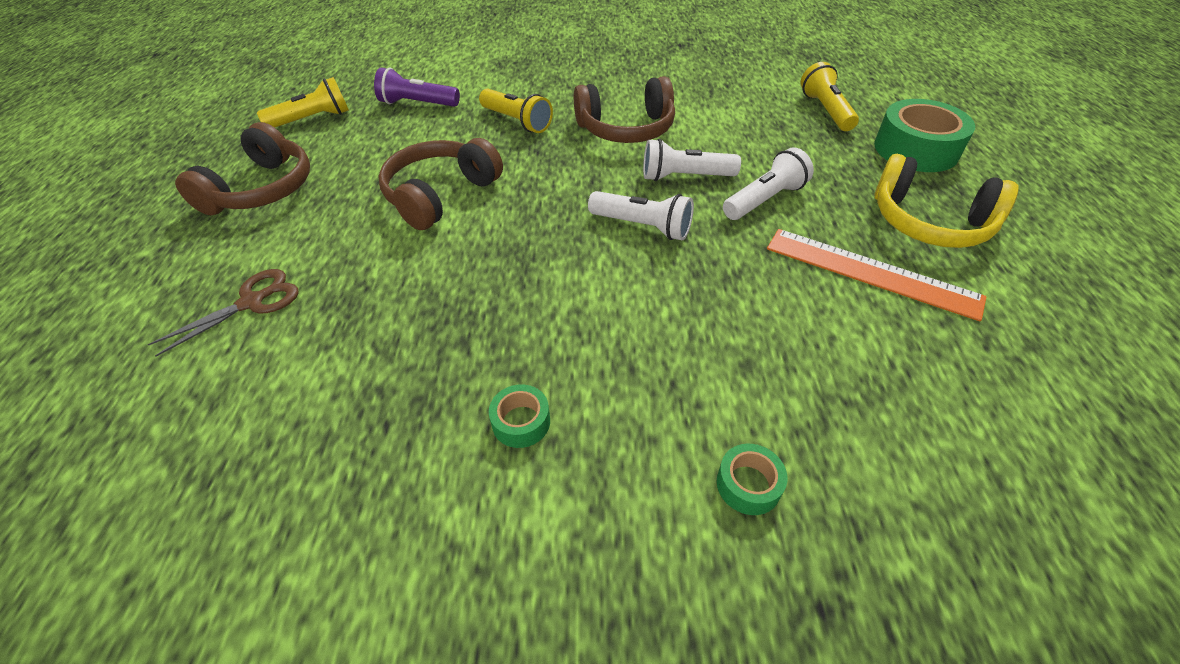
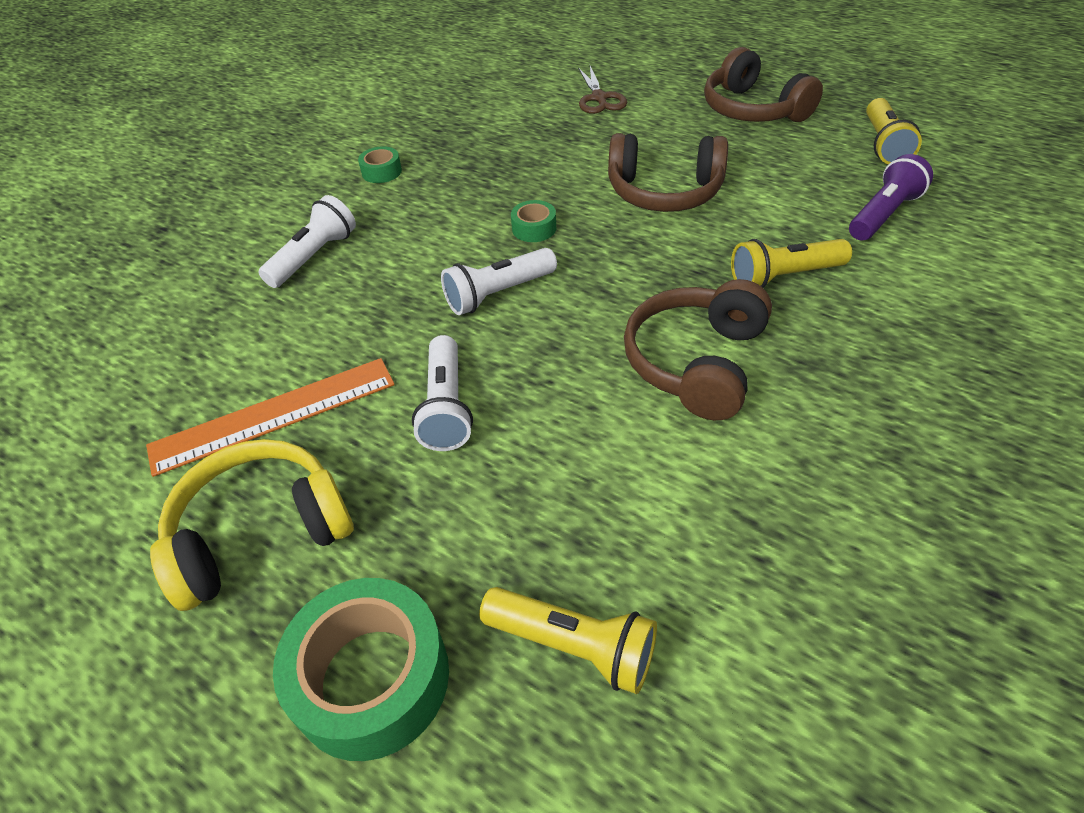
camera: 125 degrees right, 0 degrees up
(440, 195) = (664, 192): brown headphones -> brown headphones turned 120 degrees clockwise
(684, 177) = (548, 363): white flashlight -> white flashlight (314, 256)
(748, 484) = (238, 236): green tape -> green tape (534, 228)

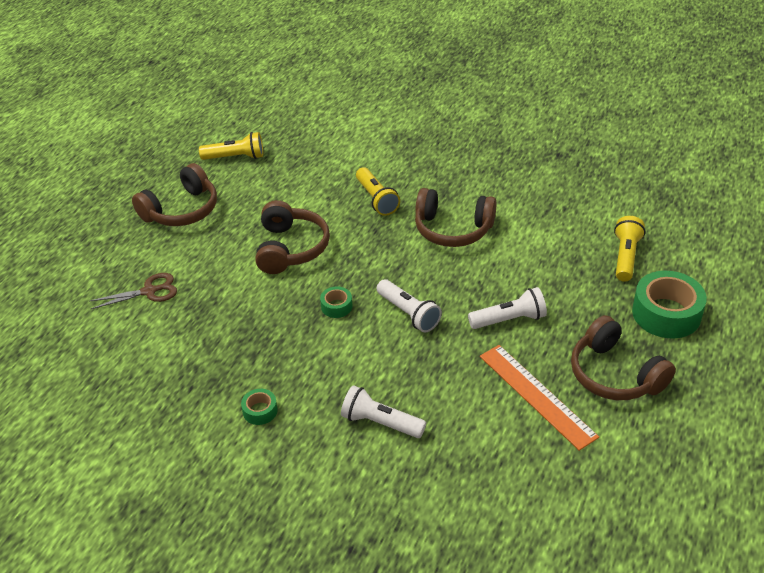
camera: 100 degrees left, 5 degrees down
(260, 532) = (615, 374): yellow headphones -> brown headphones
(883, 214) = (314, 162): purple flashlight -> none

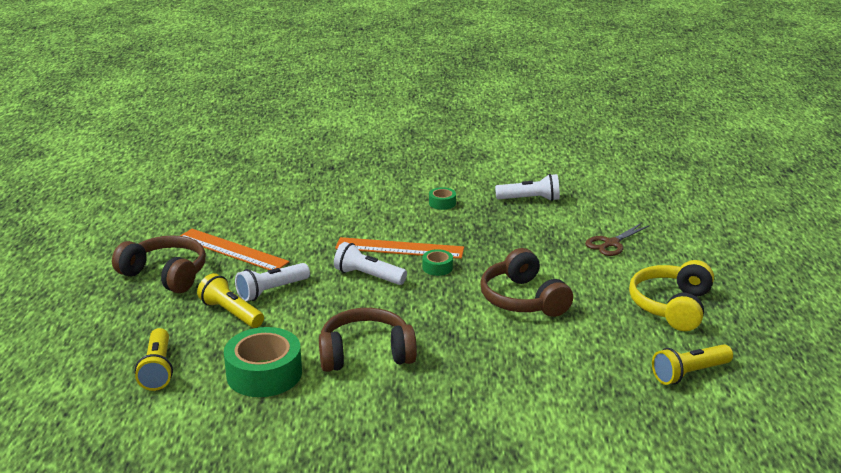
camera: 155 degrees right, 15 degrees down
(181, 210) = (671, 306): brown headphones -> yellow headphones
(356, 345) = (399, 248): none -> orange ruler
(376, 199) = (474, 365): yellow flashlight -> yellow flashlight (231, 313)
(380, 423) = (349, 214): white flashlight -> white flashlight (530, 199)
(666, 313) = (114, 327): green tape -> green tape (264, 374)

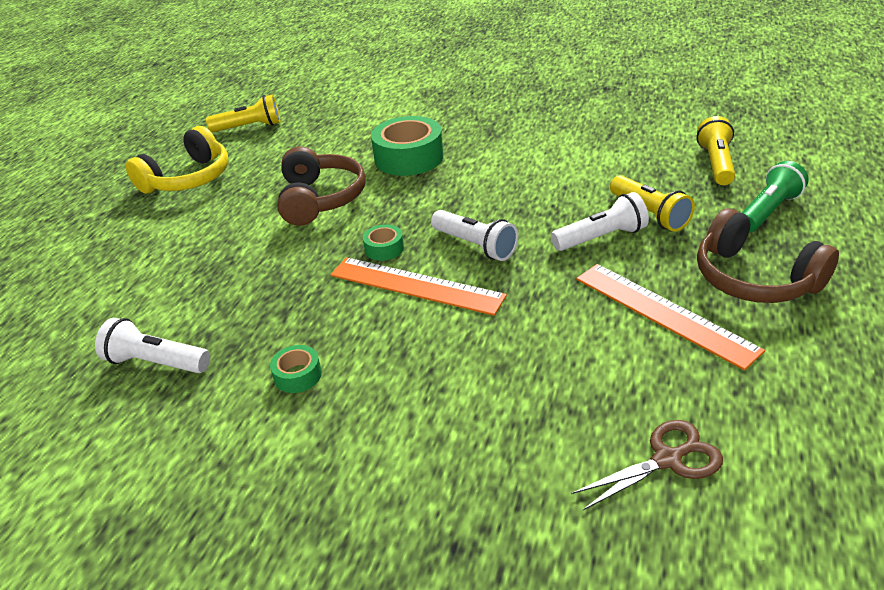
camera: 160 degrees left, 10 degrees up
(131, 325) = (768, 211): none -> green flashlight
(264, 374) = (608, 153): green tape -> green tape (409, 158)
(366, 354) = (508, 161): brown headphones -> none
(611, 243) = (147, 260): brown scissors -> brown scissors (667, 460)

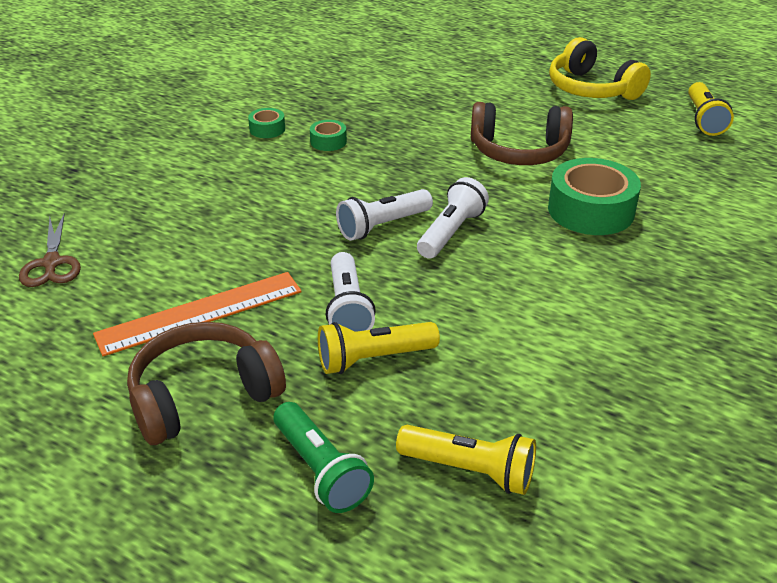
camera: 100 degrees right, 0 degrees up
(156, 362) = (322, 82): white flashlight -> white flashlight (451, 232)
(384, 249) = (408, 177): green tape -> green tape (328, 141)
(416, 285) = (340, 186): orange ruler -> none

